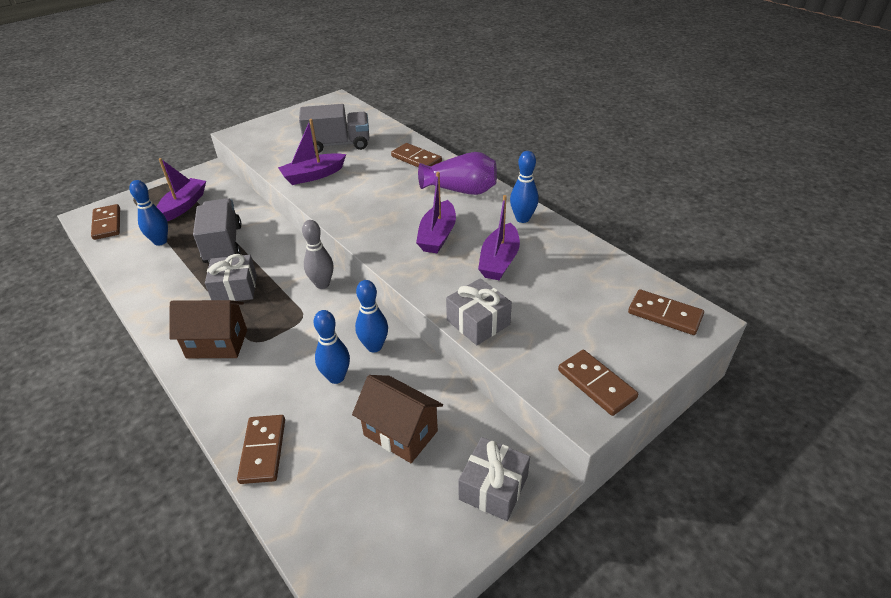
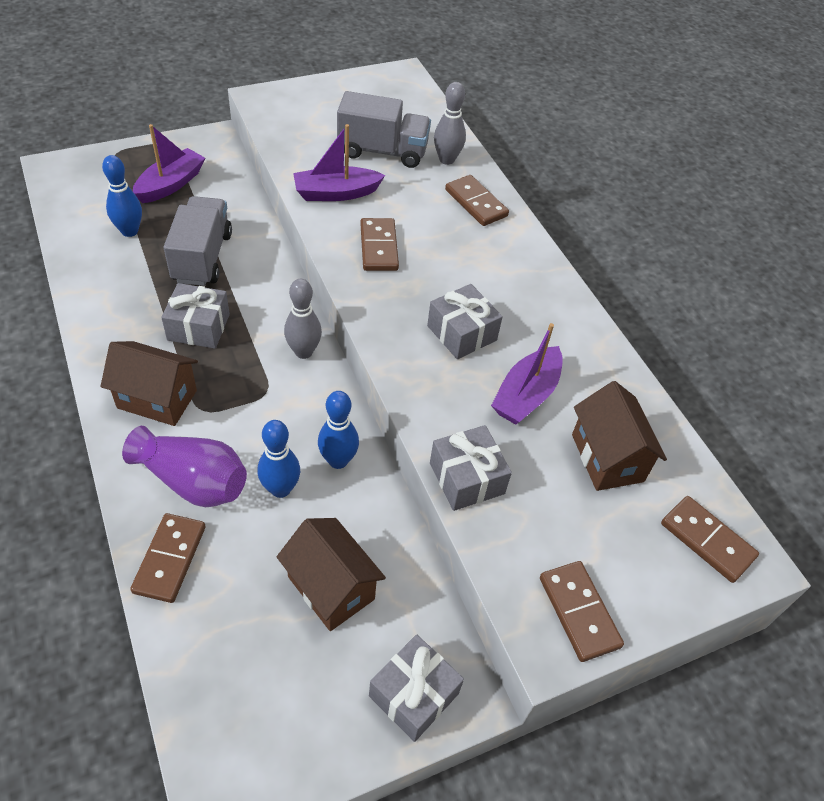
camera: 10 degrees right, 10 degrees up
(107, 224) = (74, 186): brown domino -> brown domino (379, 247)
(385, 139) = (446, 159): none -> grey bowling pin
(437, 235) = (461, 333): purple boat -> grey gift
(461, 190) = (516, 270): purple vase -> purple vase (193, 481)
(522, 219) = (580, 339): blue bowling pin -> none
(573, 283) = (607, 458): none -> brown house

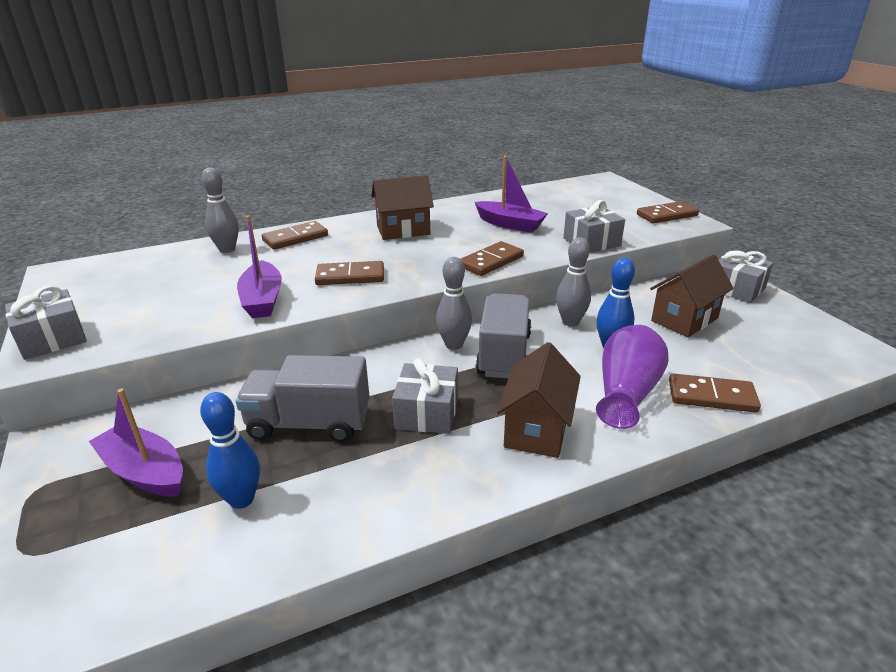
camera: 85 degrees left, 20 degrees down
(338, 460) = (570, 322): blue bowling pin -> grey bowling pin
(382, 151) = (199, 278): grey truck -> grey truck (504, 355)
(461, 333) = (454, 243): grey gift -> grey gift (53, 339)
(607, 458) = (553, 205): brown house -> brown house (403, 230)
(707, 540) = (597, 187): brown domino -> brown domino (491, 261)

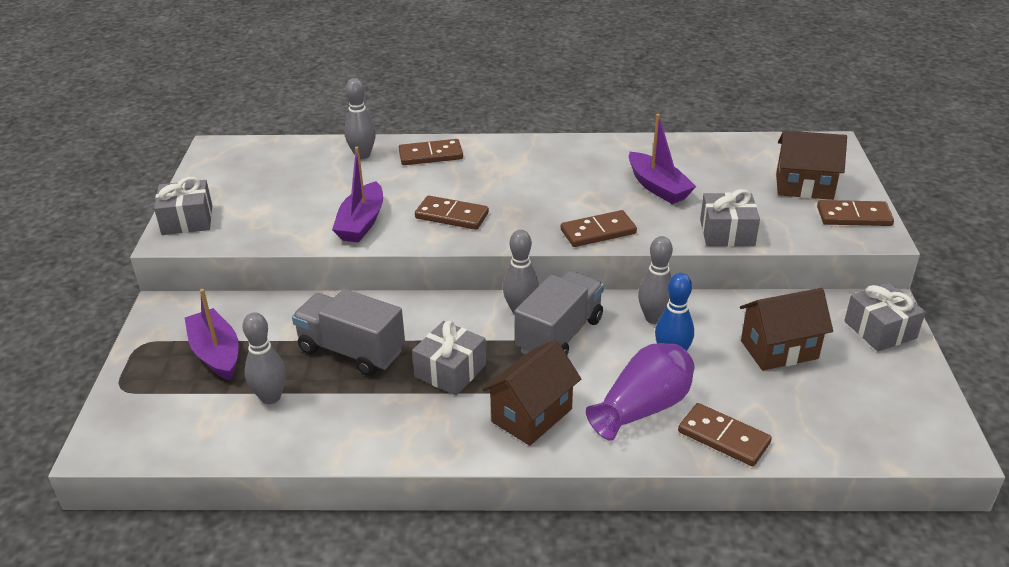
camera: 25 degrees right, 5 degrees up
(241, 499) = (270, 397): blue bowling pin -> grey bowling pin
(403, 230) = (540, 169): brown house -> brown house (804, 187)

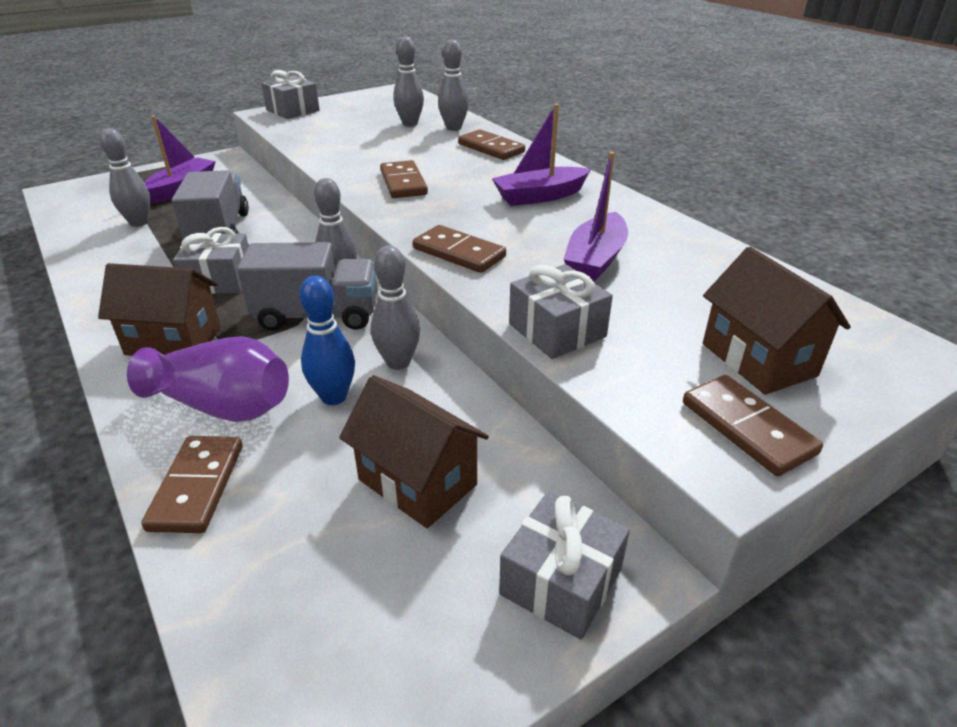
camera: 55 degrees right, 0 degrees up
(321, 171) = (410, 124): none -> grey bowling pin
(361, 223) = (351, 156): purple boat -> purple boat (540, 196)

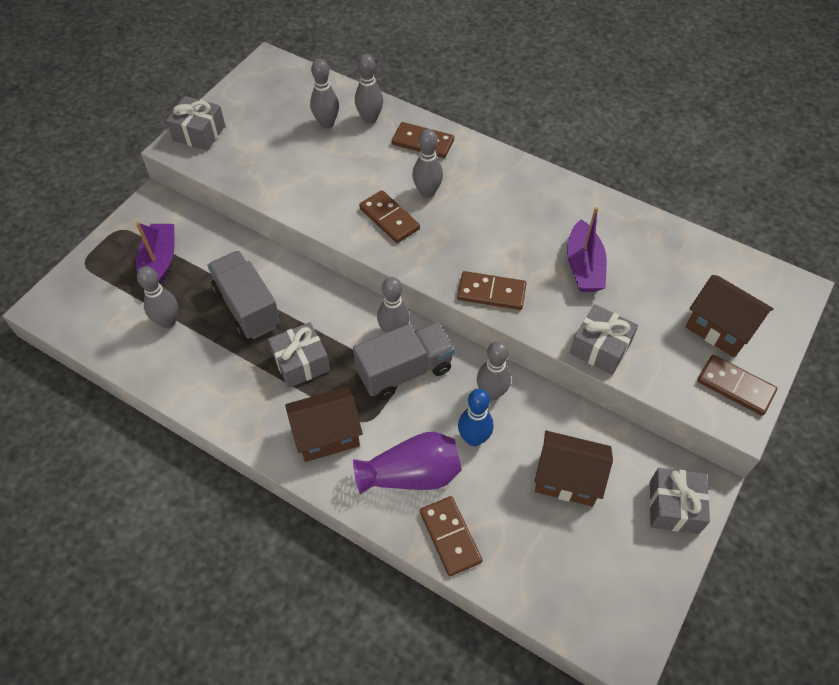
camera: 25 degrees left, 20 degrees up
(462, 175) = (427, 192): none -> grey bowling pin
(540, 196) = (503, 201): purple boat -> none

